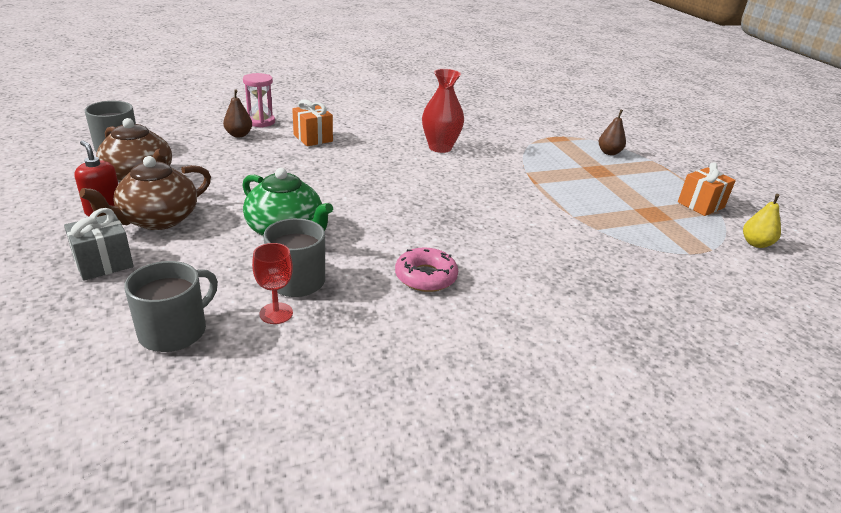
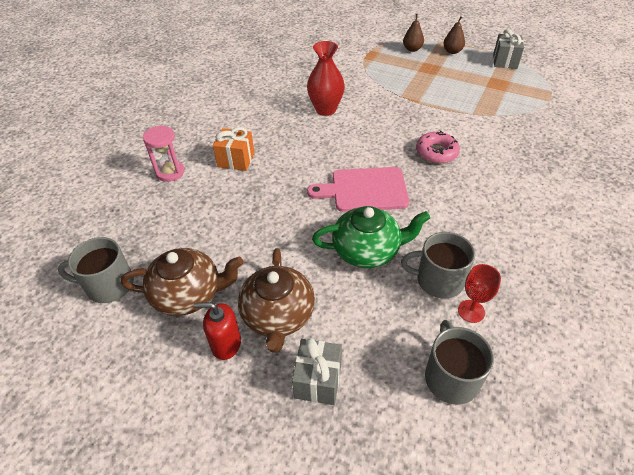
camera: 40 degrees left, 15 degrees up
(239, 135) = (179, 197): brown pear -> brown pear (452, 51)
(363, 202) = (364, 190): none -> pink cutting board
(425, 277) = (486, 216): pink donut -> pink donut (436, 152)
(701, 205) = (505, 61): orange gift -> grey gift
(756, 244) = (559, 73): yellow pear -> none

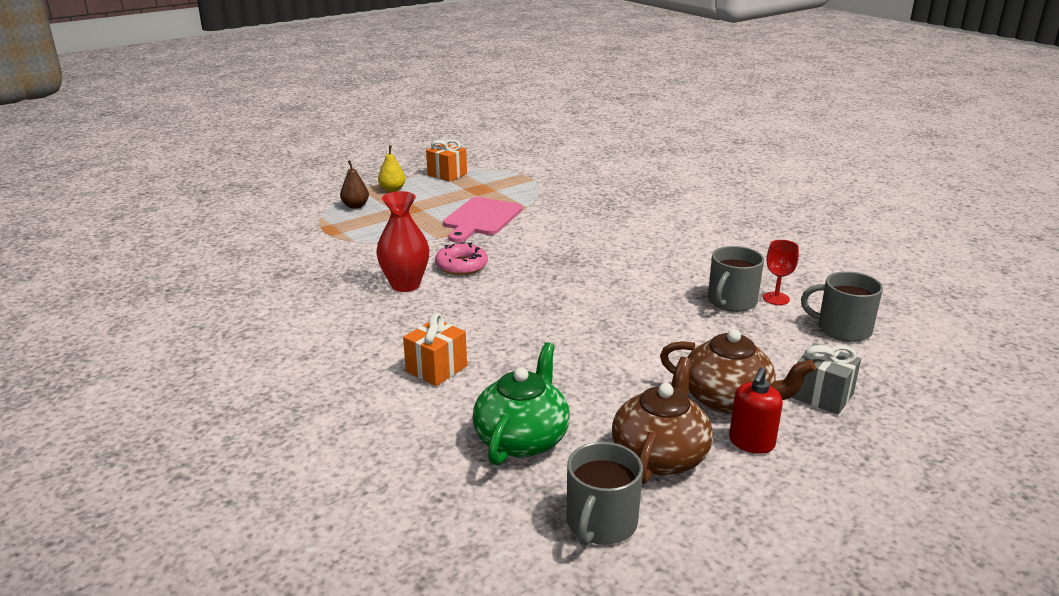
camera: 65 degrees left, 20 degrees down
(170, 172) = (405, 428): pink hourglass -> none
(364, 190) = (576, 301): pink cutting board -> pink cutting board (481, 219)
(367, 251) = (669, 325): green teapot -> green teapot (522, 438)
(436, 152) = (554, 249): pink donut -> pink donut (461, 266)
(452, 51) = (392, 190): brown pear -> yellow pear
(505, 61) = (447, 174): grey gift -> orange gift

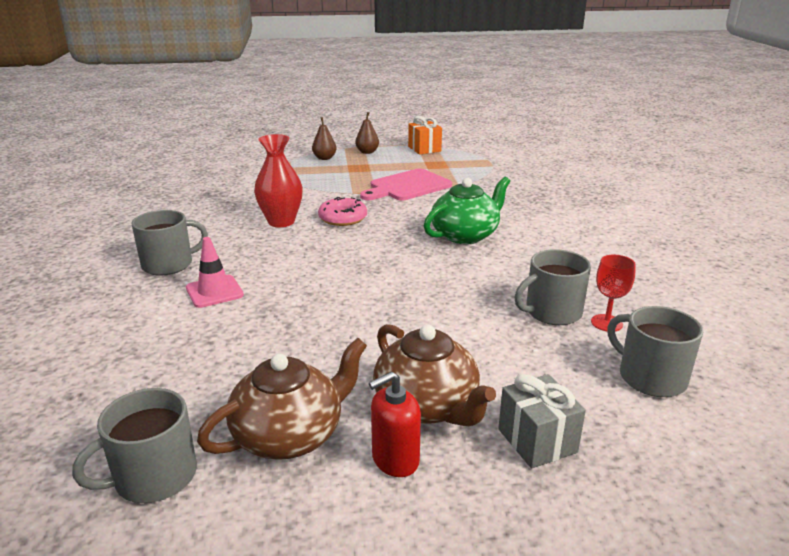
camera: 30 degrees right, 0 degrees up
(351, 358) = (169, 264): none -> grey mug
(392, 190) = (367, 152): yellow pear -> brown pear
(436, 369) = (214, 291): orange gift -> pink traffic cone
(522, 438) = (198, 372): green teapot -> green teapot (465, 235)

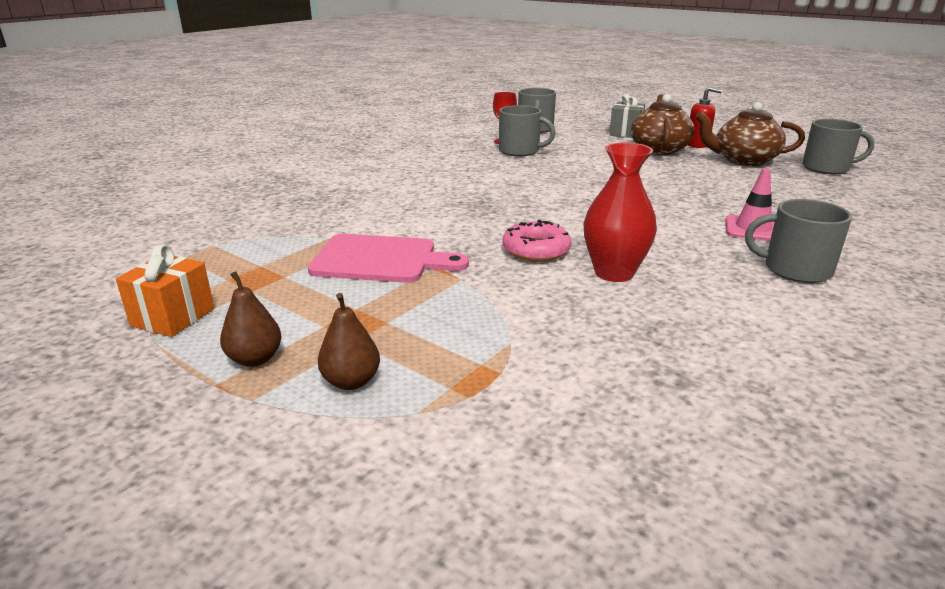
camera: 135 degrees left, 0 degrees up
(465, 235) = (461, 195): green teapot -> none

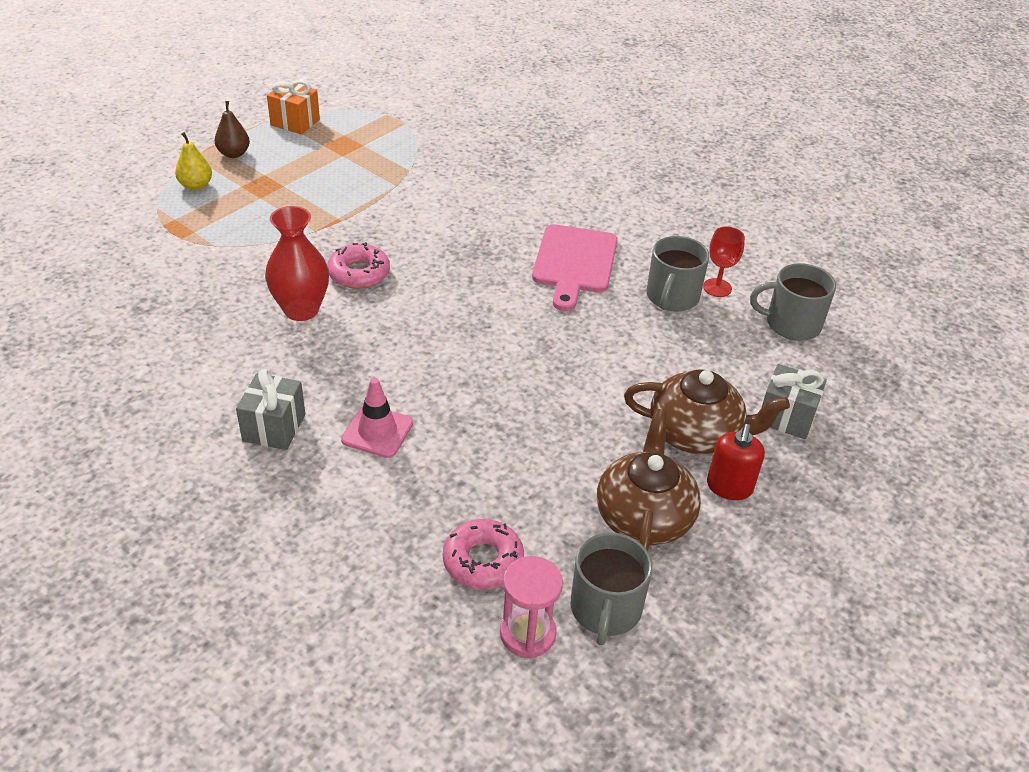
camera: 90 degrees right, 15 degrees up
(351, 381) = (196, 186): brown pear -> yellow pear
(380, 260) = (359, 194): pink cutting board -> pink cutting board (574, 263)
(795, 269) = (274, 427): grey mug -> grey gift
(834, 194) = (483, 561): none -> pink donut
(872, 183) = (527, 633): none -> pink hourglass

